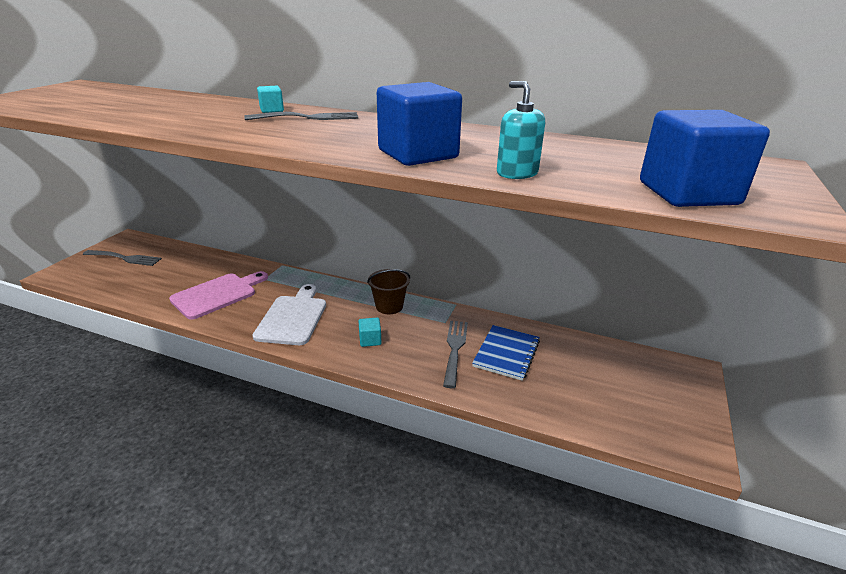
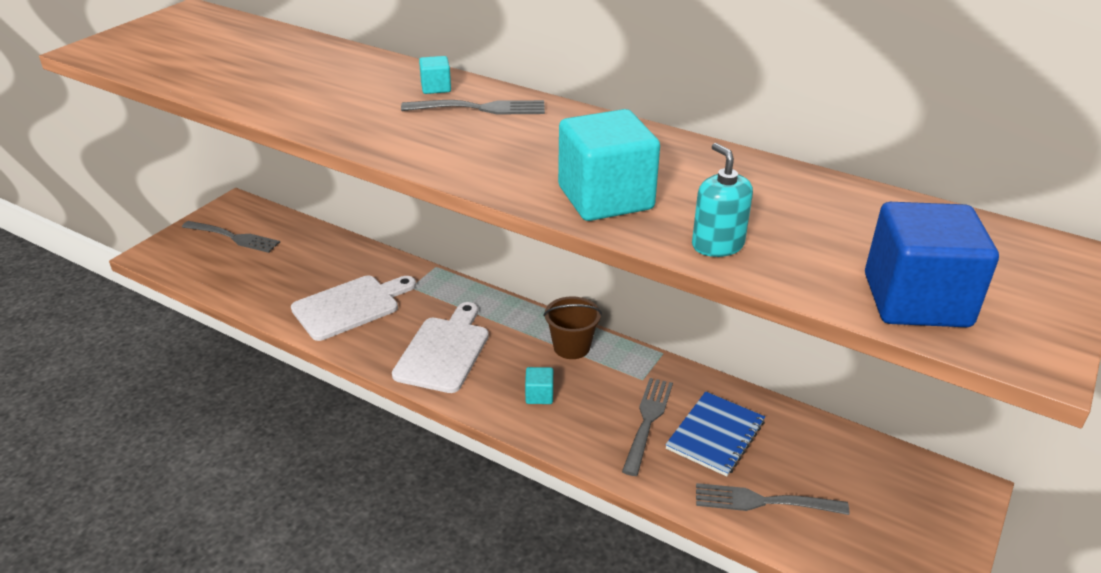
camera: 10 degrees right, 5 degrees up
(217, 294) = (350, 306): pink cutting board -> white cutting board
(418, 154) = (605, 198): blue cube -> turquoise cube
(554, 395) = (763, 501): none -> grey fork

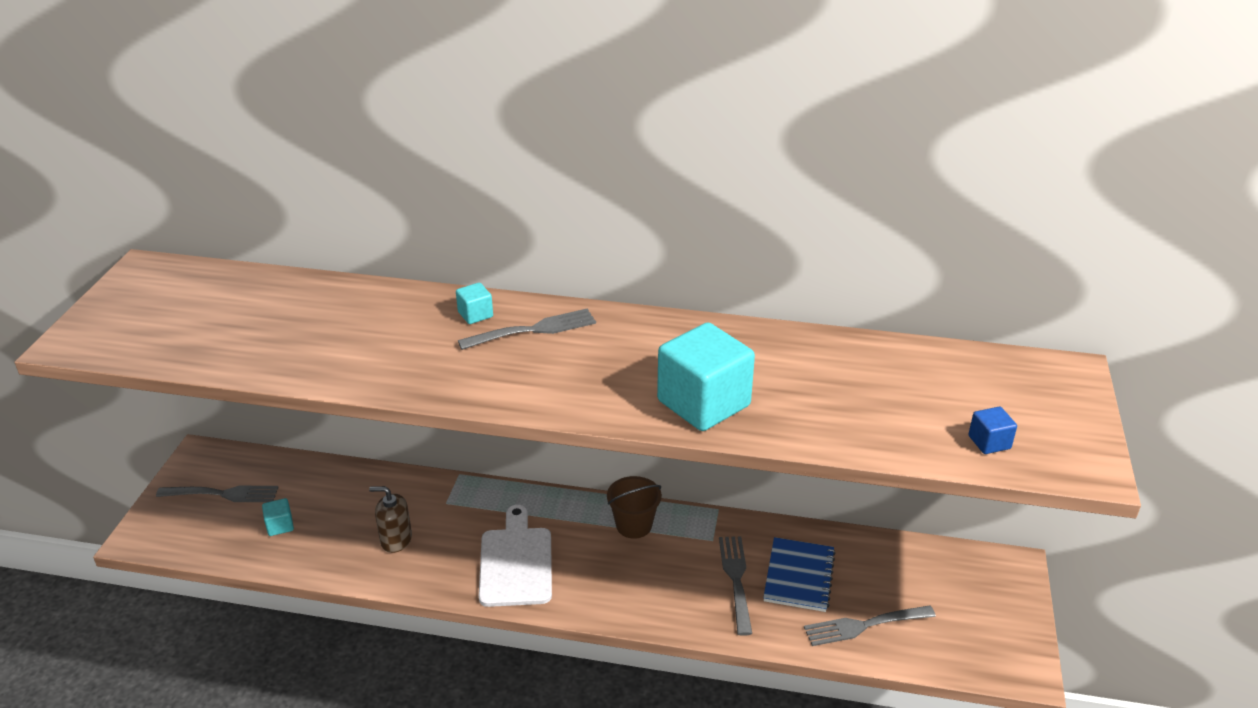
camera: 20 degrees left, 0 degrees up
(350, 306) = (396, 540): white cutting board -> brown soap dispenser
(539, 395) = (628, 582): turquoise cube -> turquoise cube (280, 526)
(717, 245) = (819, 428): turquoise soap dispenser -> none
(916, 300) = (989, 442): blue cube -> blue cube, size x0.44

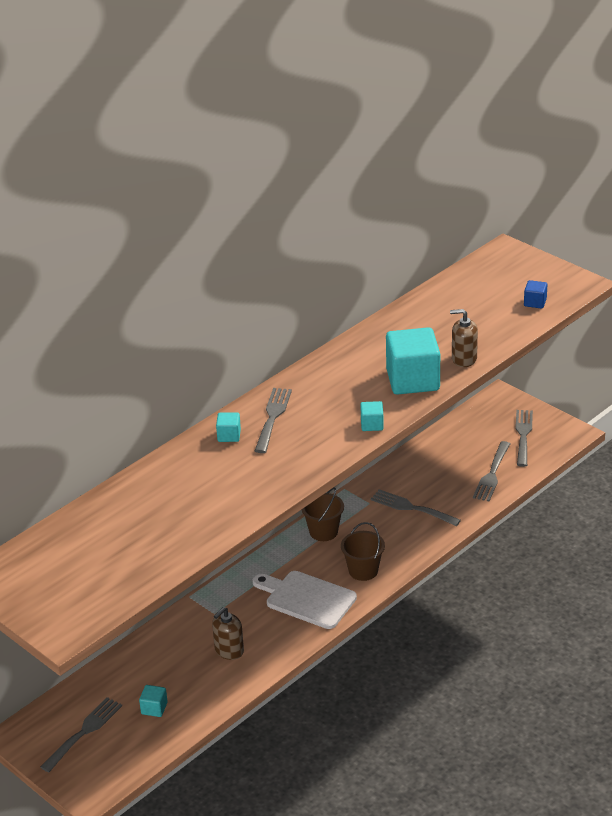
camera: 55 degrees left, 0 degrees up
(582, 406) = (372, 425): none -> turquoise cube
(596, 587) = (363, 570): none -> brown bucket
(792, 428) = (464, 359): none -> brown soap dispenser
(799, 576) = (432, 481): blue notebook -> none
(966, 622) = (523, 435): none -> grey fork

